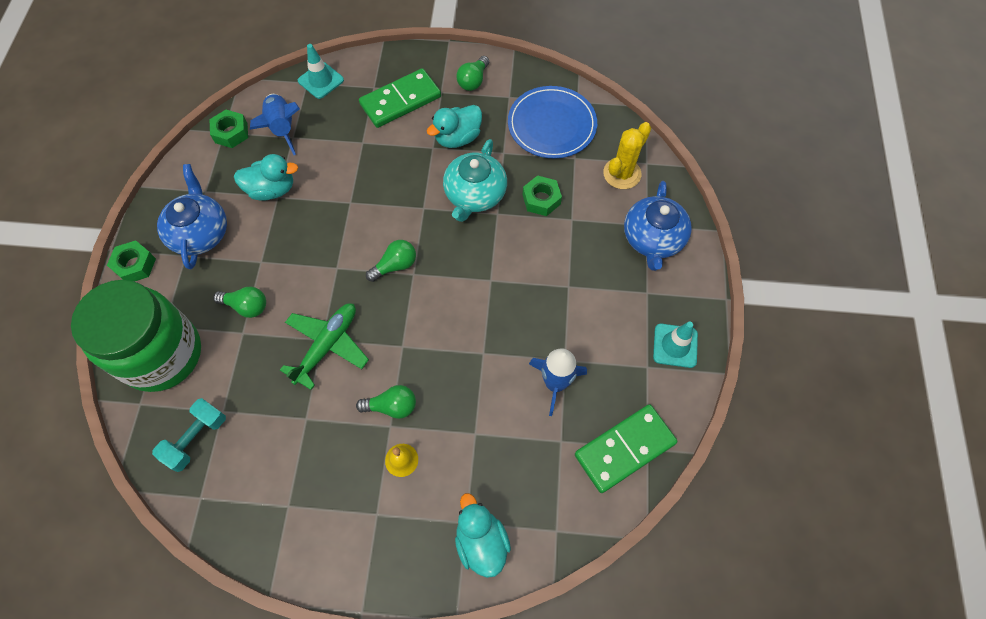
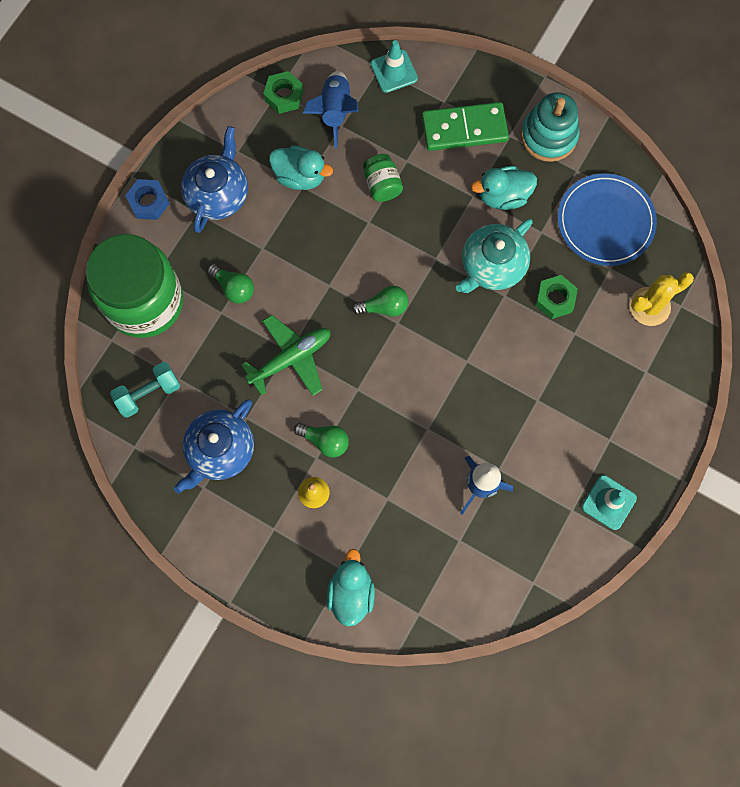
camera: 25 degrees right, 10 degrees up
(135, 265) = (149, 202): green nut -> blue nut
(349, 169) = (382, 185): none -> green jar
(473, 81) = (548, 136): green light bulb -> turquoise stacking toy
(624, 449) = (512, 574): green domino -> none
(653, 239) = (644, 388): blue teapot -> blue teapot (220, 450)

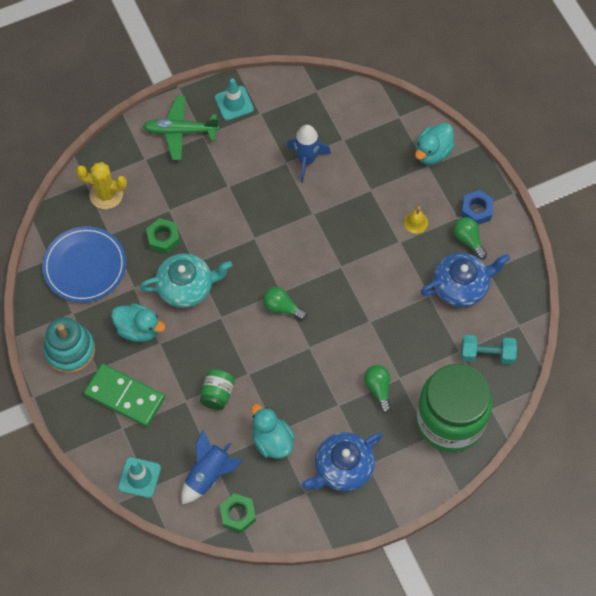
camera: 145 degrees left, 10 degrees down
(149, 202) = (399, 496): blue nut -> blue nut (476, 210)
(291, 358) = (371, 314): green plane -> green plane (180, 131)
(325, 441) = (386, 248): green light bulb -> green light bulb (468, 240)

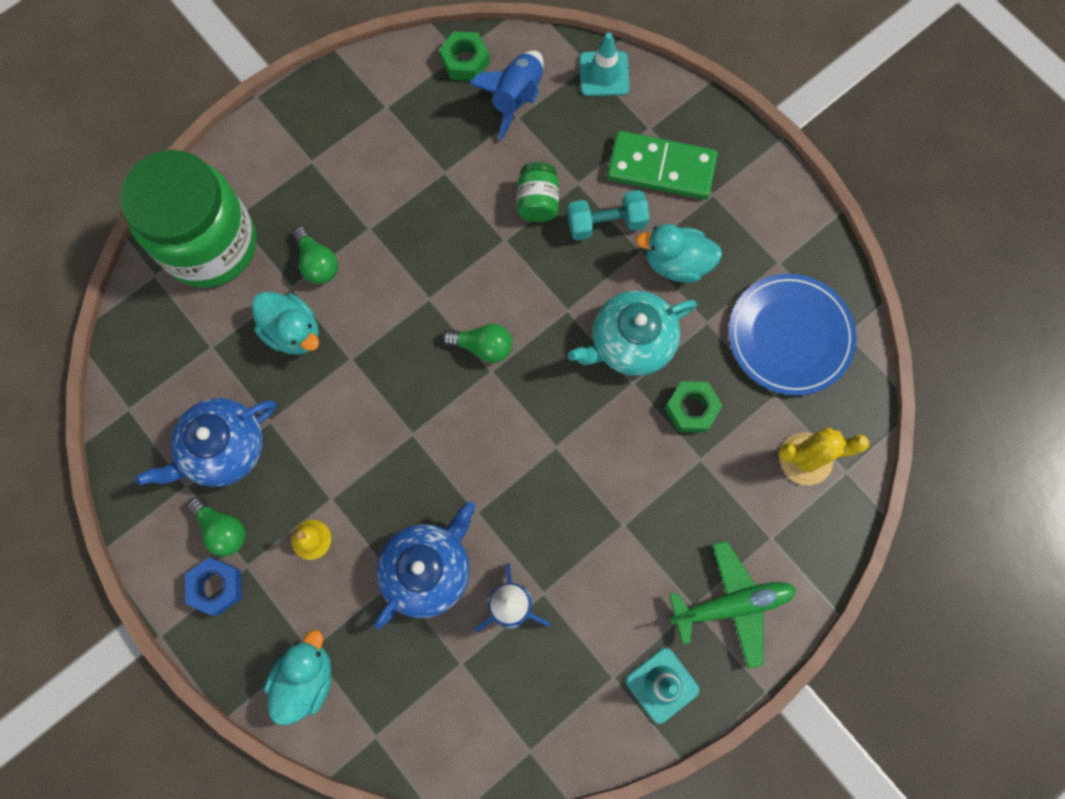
camera: 165 degrees right, 10 degrees up
(70, 350) = (759, 210): turquoise stacking toy -> none
(272, 441) = (446, 159): turquoise duck -> turquoise duck (293, 332)
(343, 468) = (344, 148): blue teapot -> blue teapot (428, 570)
(487, 354) = (170, 352): turquoise dumbbell -> turquoise dumbbell (606, 223)

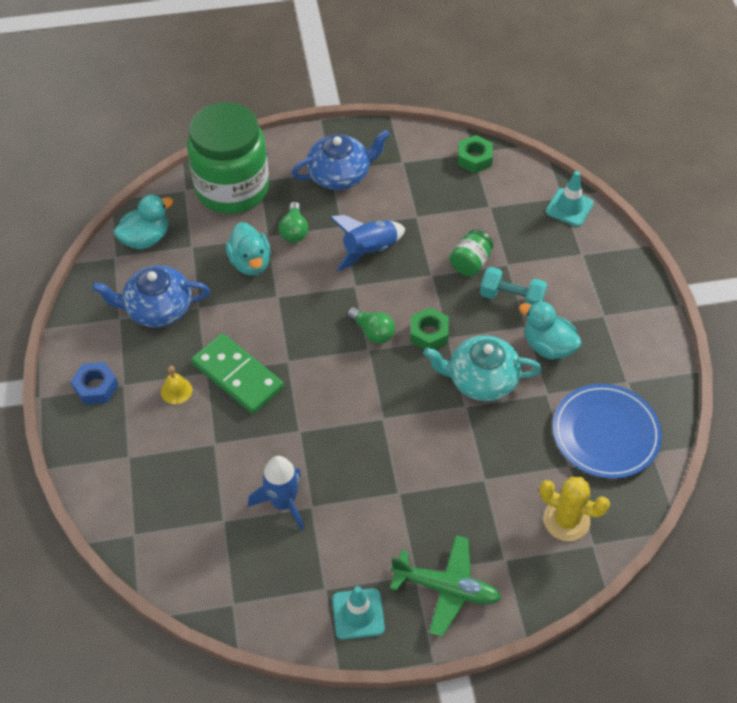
camera: 30 degrees right, 20 degrees down
(222, 530) = (123, 355): green light bulb -> none
(306, 678) = (113, 473): turquoise duck -> turquoise duck (146, 238)
(428, 570) = (241, 449): blue teapot -> blue teapot (340, 174)
(516, 98) = (496, 195): blue rocket -> blue rocket (369, 250)
(661, 168) = (574, 282): green domino -> green domino (237, 376)
(691, 409) = (499, 444): green nut -> green nut (429, 333)

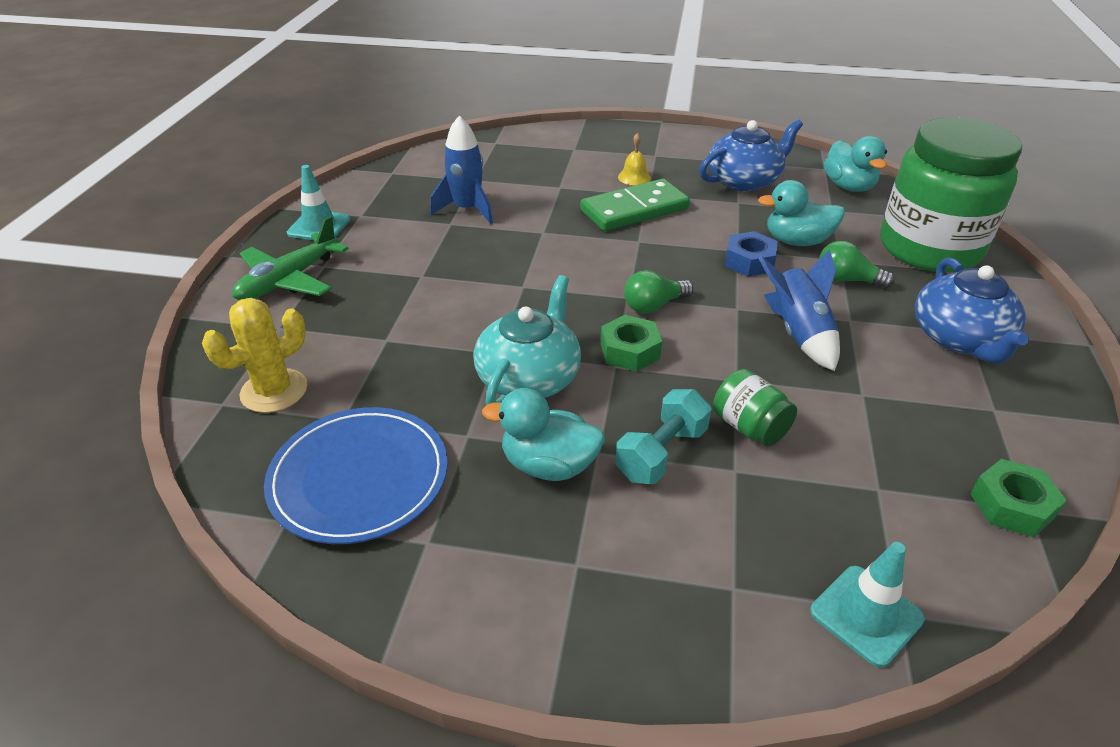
camera: 110 degrees right, 15 degrees down
(96, 387) = (659, 143): blue nut -> blue nut (749, 261)
(158, 308) = (744, 181): blue teapot -> blue teapot turned 45 degrees clockwise
(548, 346) = (549, 465): turquoise duck -> turquoise duck turned 135 degrees counterclockwise

